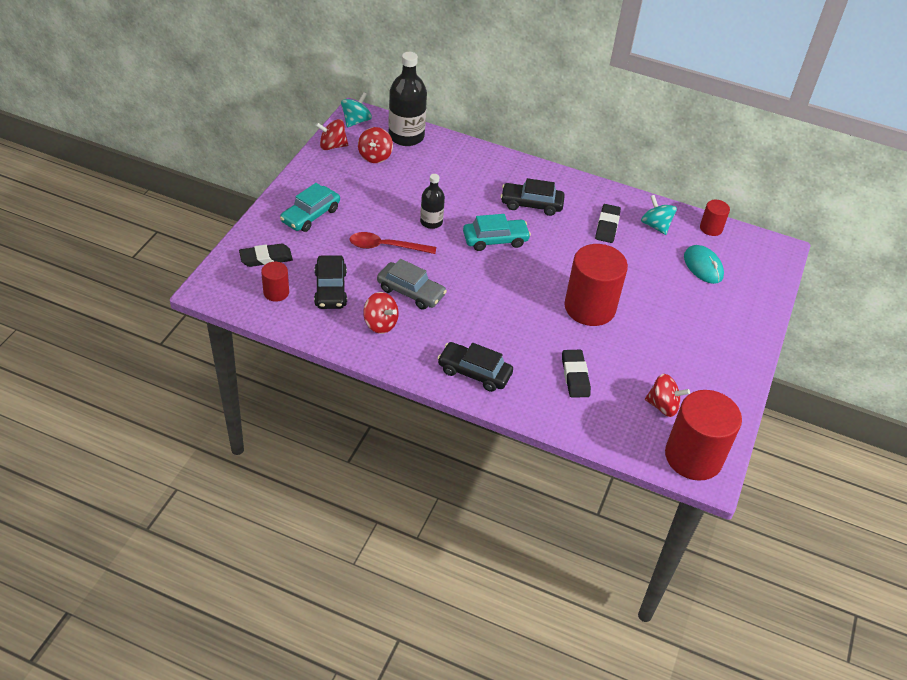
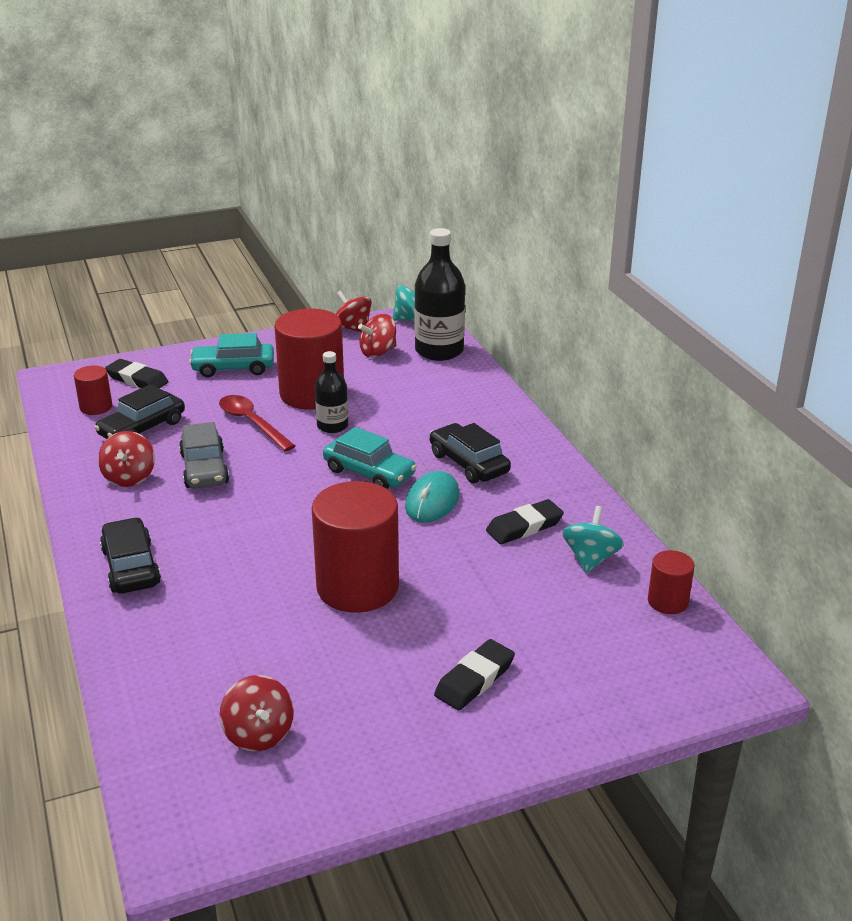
camera: 50 degrees right, 15 degrees down
(575, 376) = (219, 637): black eraser -> black eraser (474, 679)
(693, 457) = (193, 812): red cylinder -> red cylinder (312, 394)
(703, 266) = (581, 633): turquoise mouse -> turquoise mouse (432, 501)

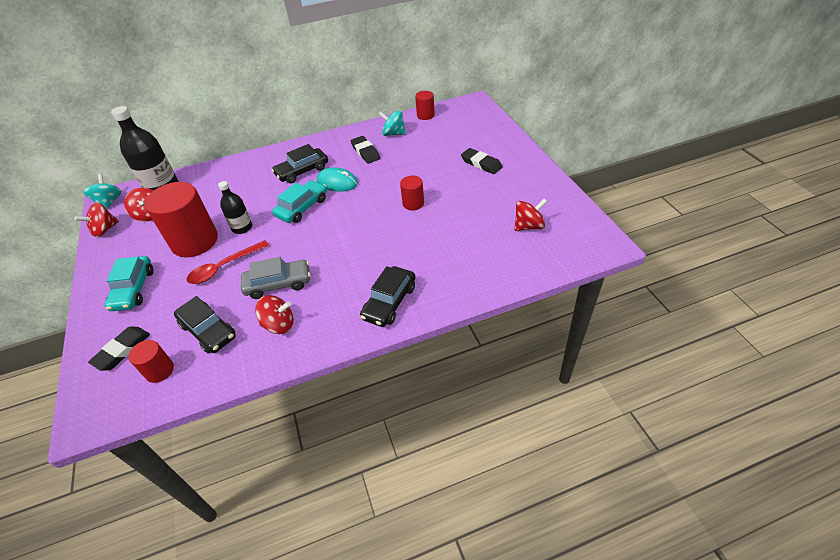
camera: 85 degrees left, 15 degrees up
(131, 567) = (389, 302): black car -> black car turned 45 degrees counterclockwise
(357, 587) = (413, 203): red cylinder -> red cylinder, size x0.48

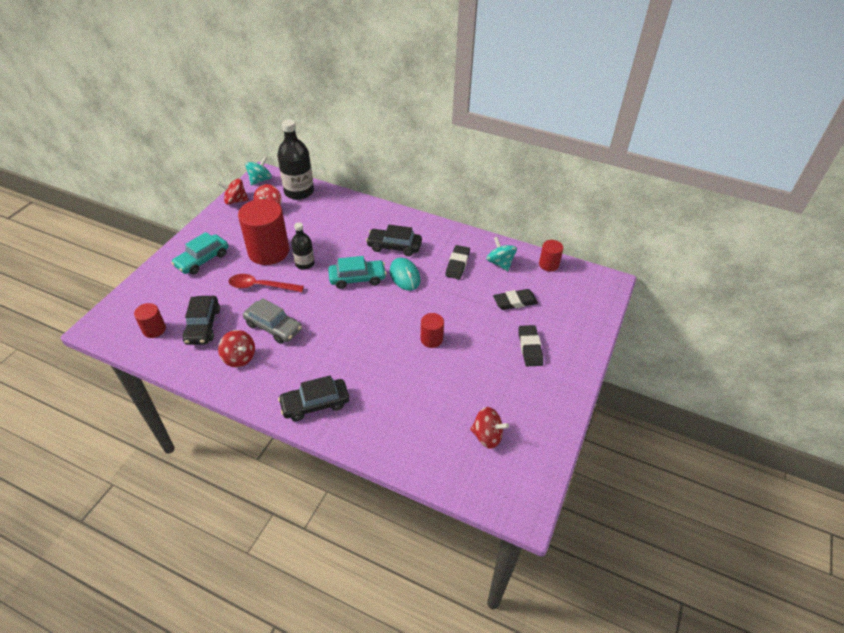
camera: 40 degrees right, 0 degrees up
(122, 350) = (154, 298): black eraser -> black eraser (515, 302)

